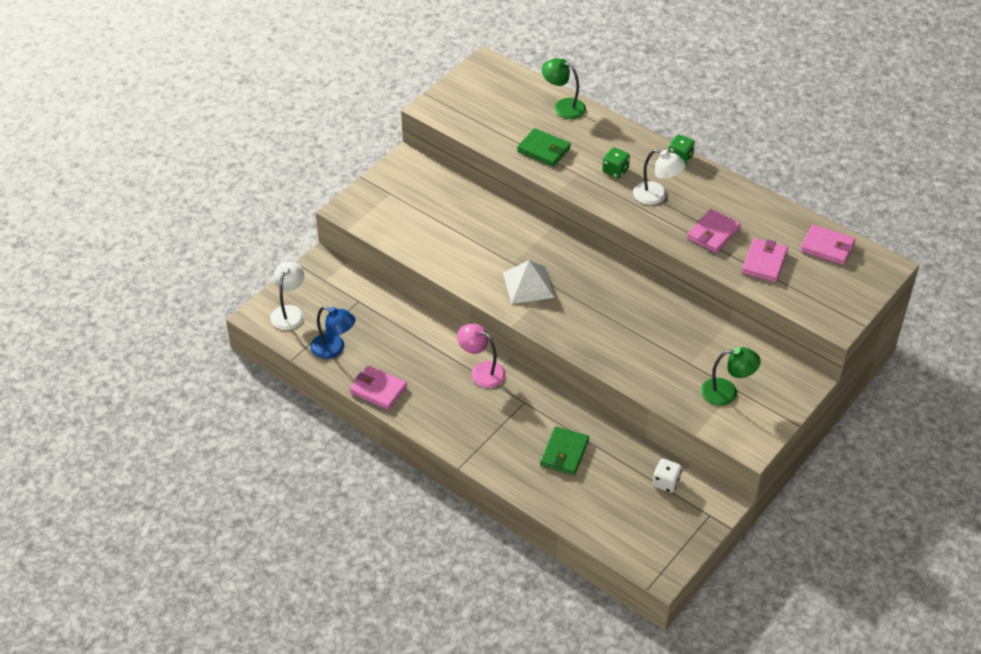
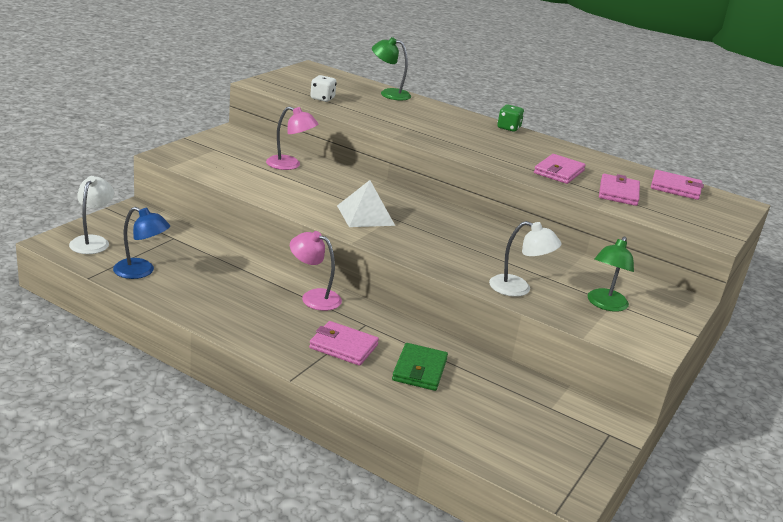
camera: 10 degrees left, 20 degrees down
(378, 390) = (191, 307): pink wallet -> pink wallet (343, 346)
(461, 212) = (290, 165): none -> pink lamp
(543, 150) = (375, 113): green wallet -> none
(615, 171) = (448, 130): green dice -> none
(656, 196) = (493, 146): white lamp -> white lamp (518, 289)
(666, 482) = (547, 401): white dice -> white dice (322, 98)
(727, 392) = (605, 305): green lamp -> green lamp turned 120 degrees clockwise

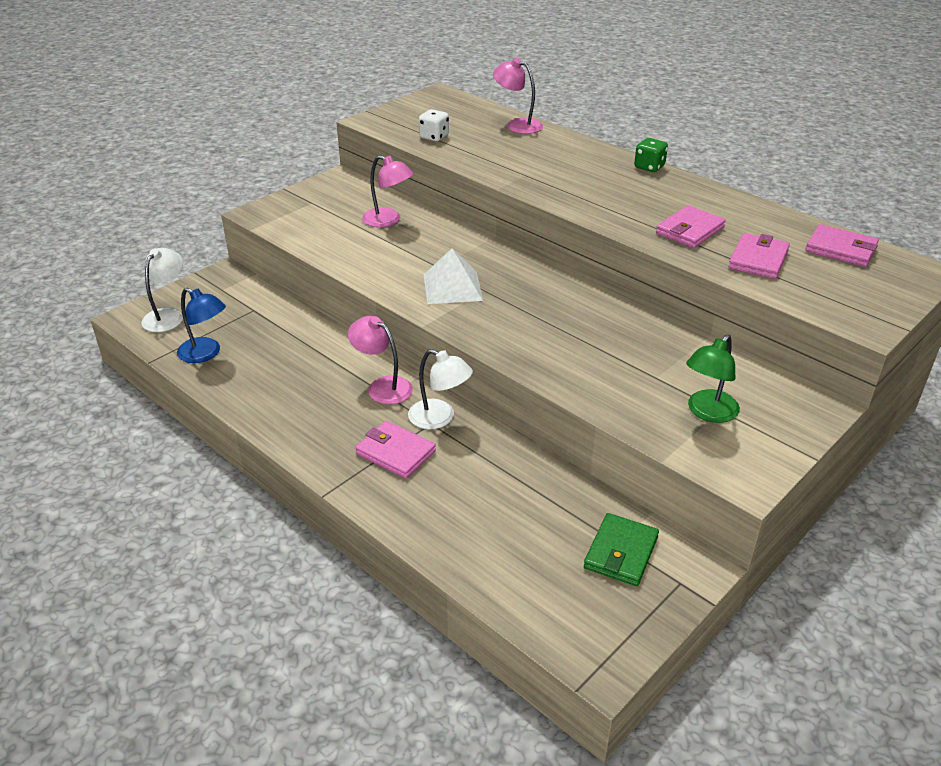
camera: 15 degrees right, 10 degrees up
(389, 93) = (517, 125): green lamp -> pink lamp
(419, 370) = (474, 486): green wallet -> green wallet (621, 552)
(518, 289) = (603, 389): white lamp -> white lamp (439, 418)

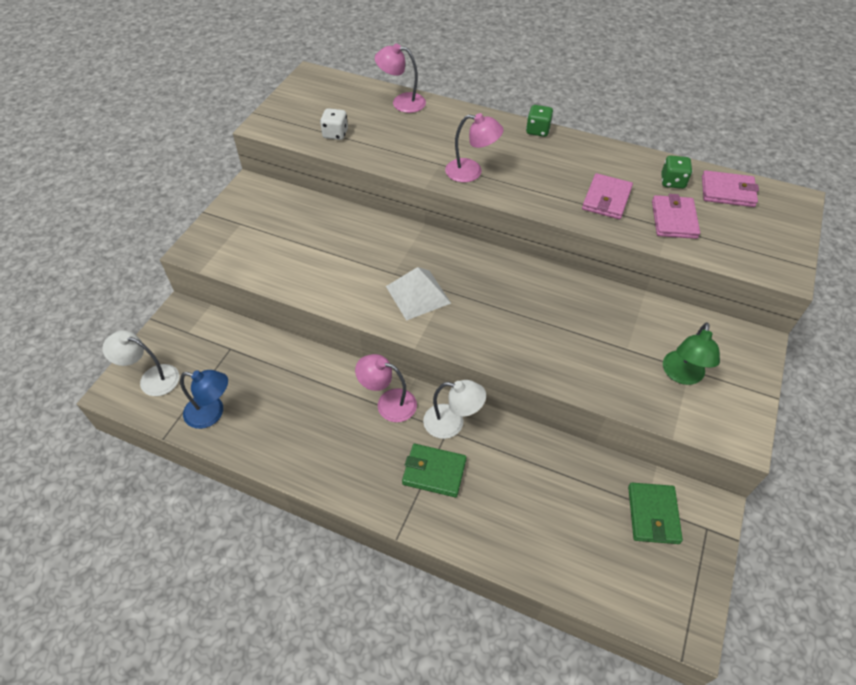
camera: 20 degrees left, 15 degrees up
(167, 316) = (152, 378): white lamp -> white lamp turned 75 degrees counterclockwise
(388, 220) = (322, 229): pink lamp -> pink lamp (471, 172)
(395, 452) = (434, 472): pink wallet -> green wallet
(778, 230) = (672, 182): none -> green dice

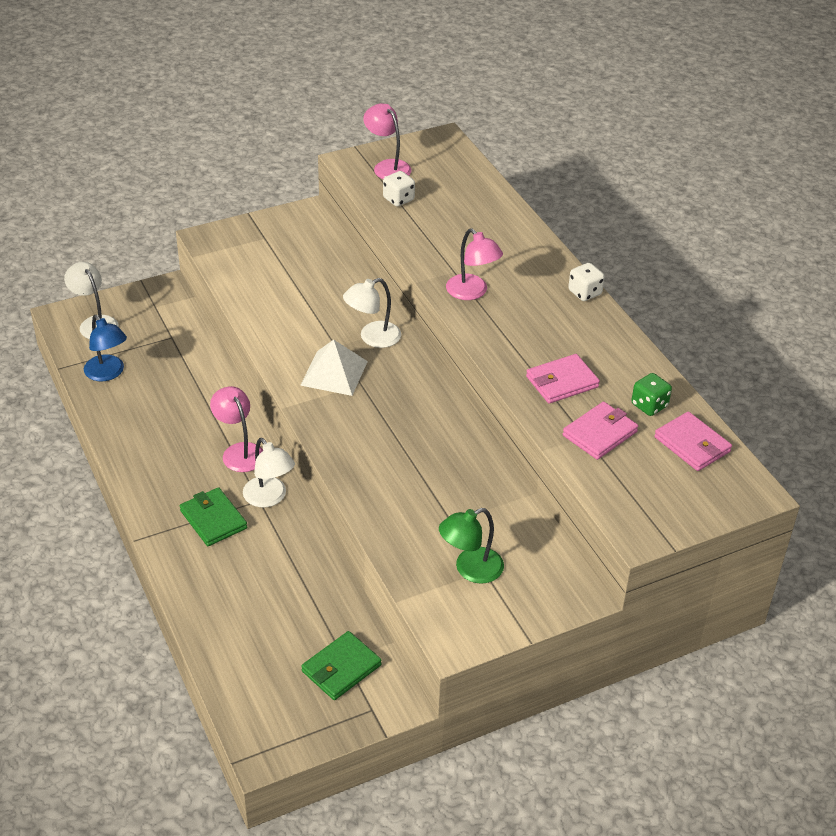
camera: 40 degrees right, 10 degrees down
(402, 102) = (492, 203): pink lamp -> pink lamp (387, 166)
(411, 251) = (372, 338): none -> white lamp
(538, 130) = (585, 293): green dice -> white dice

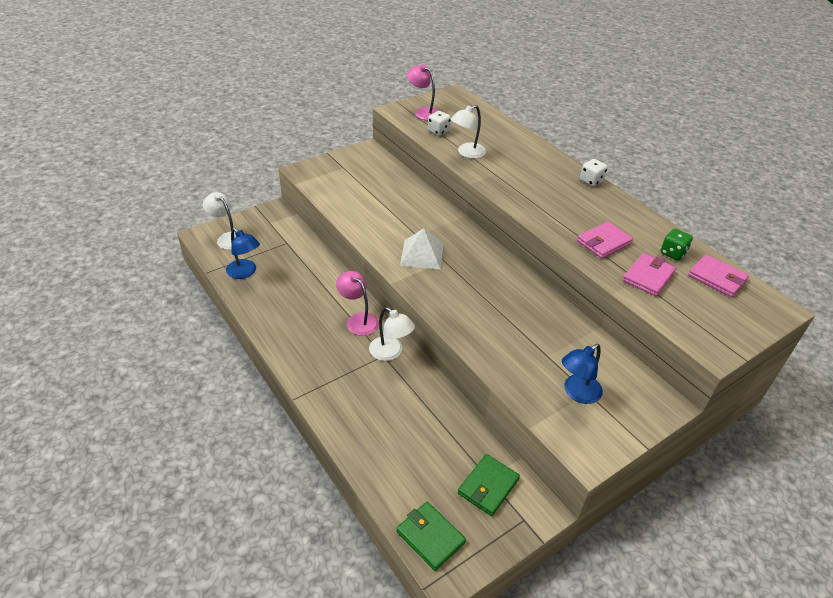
camera: 10 degrees left, 0 degrees up
(213, 519) = (352, 375): green wallet -> green wallet (430, 537)
(372, 338) = (441, 227): white lamp -> white lamp (467, 153)
(470, 569) = (577, 393): green lamp -> blue lamp
(472, 292) = (513, 187): pink lamp -> none

